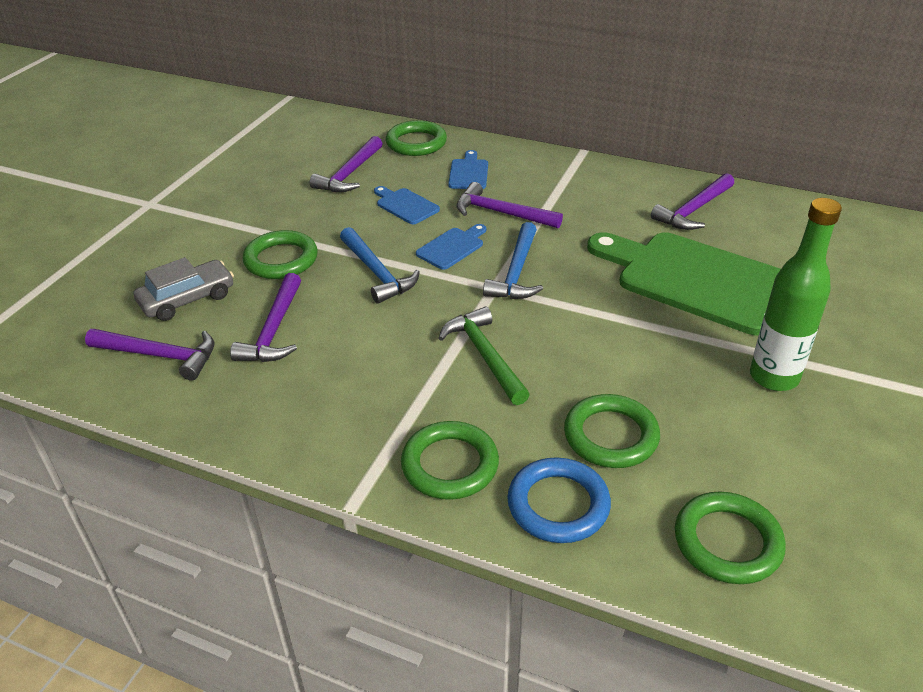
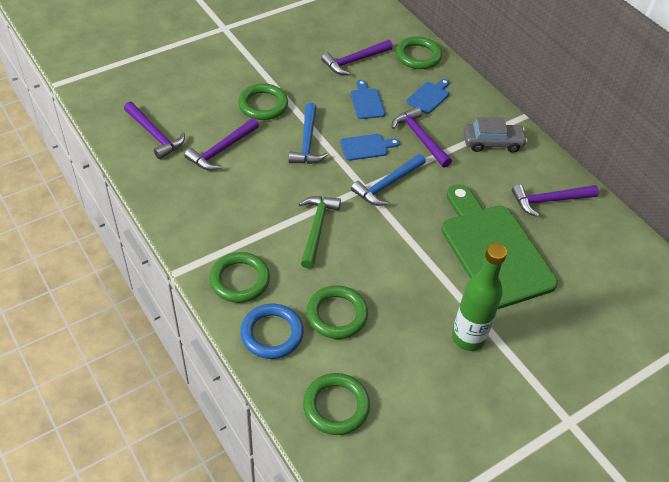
camera: 30 degrees right, 10 degrees up
(187, 299) = (194, 106): grey car -> grey car (492, 142)

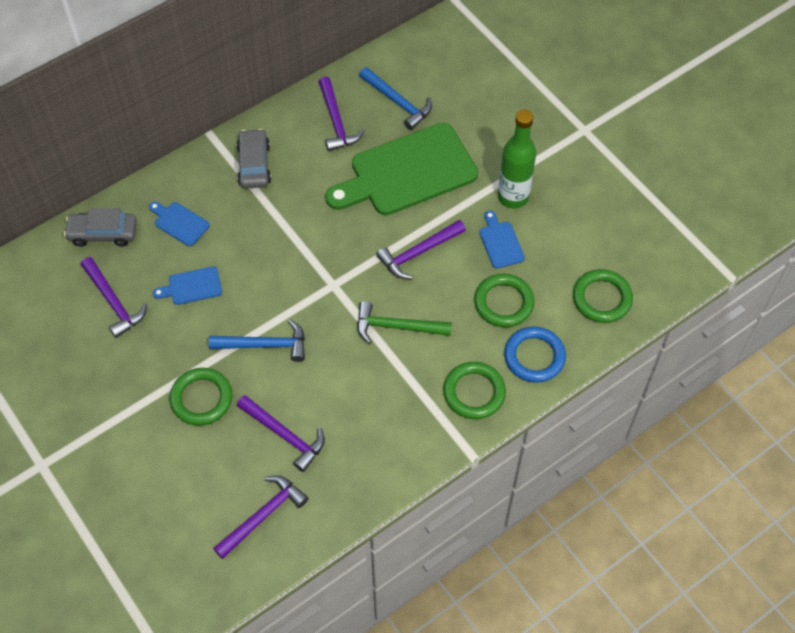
camera: 90 degrees left, 10 degrees up
(366, 147) = (269, 284): blue cutting board -> blue cutting board (500, 242)
(387, 185) = (327, 263): blue hammer -> blue hammer (398, 102)
(418, 56) = (103, 233): green ring -> grey car
(420, 138) = (251, 232): purple hammer -> purple hammer (418, 253)

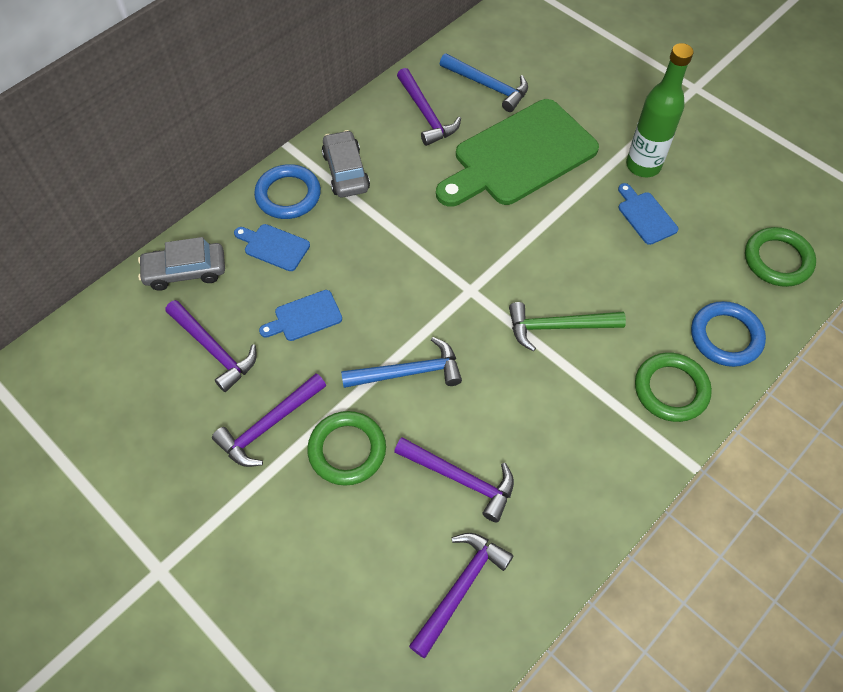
camera: 10 degrees left, 0 degrees up
(201, 179) = (288, 195): none -> blue ring
(418, 253) = (558, 240): purple hammer -> purple hammer (269, 425)
(503, 303) = (671, 281): green ring -> none

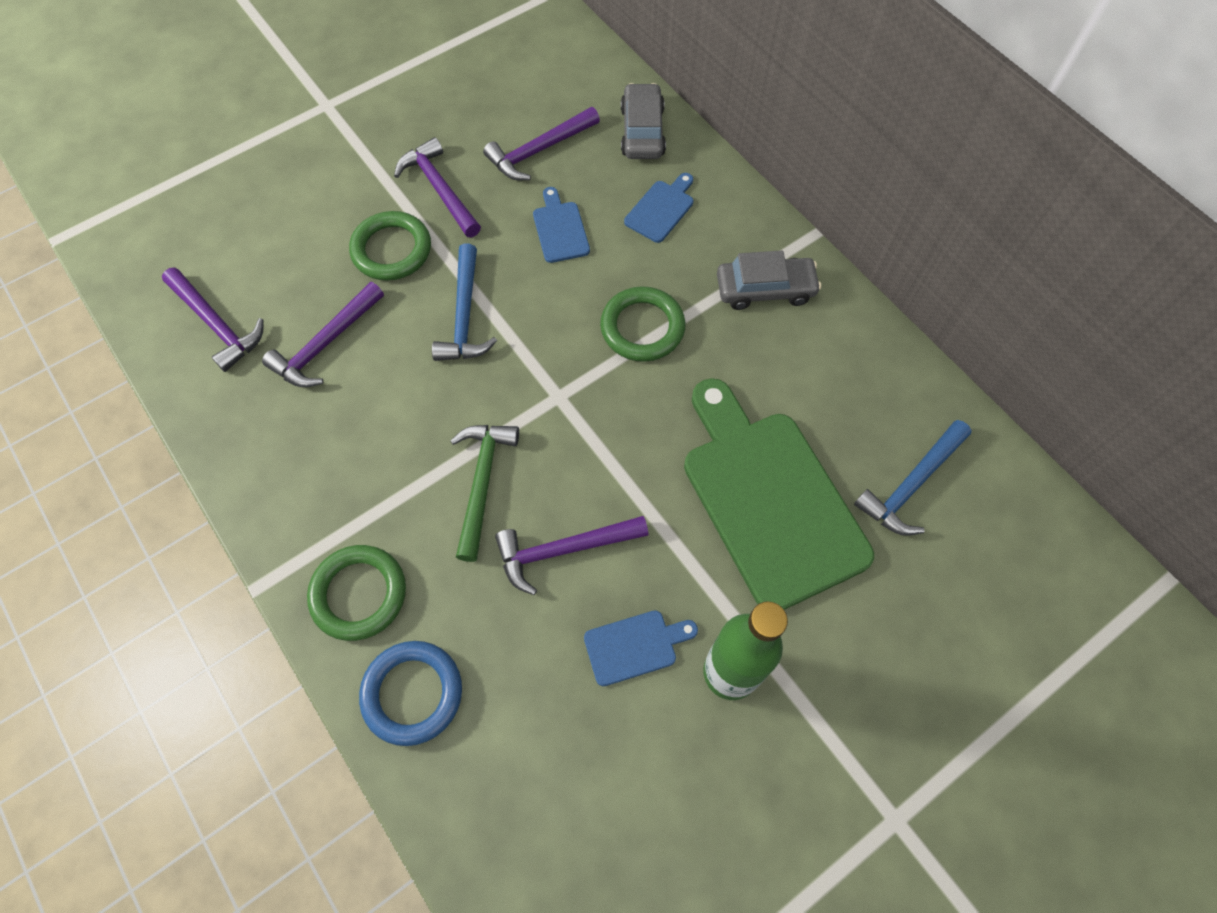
camera: 100 degrees right, 5 degrees up
(288, 195) = (735, 228): blue ring -> none
(426, 114) = (858, 394): purple hammer -> purple hammer (563, 550)
(777, 260) = (518, 824): green ring -> green ring (642, 327)

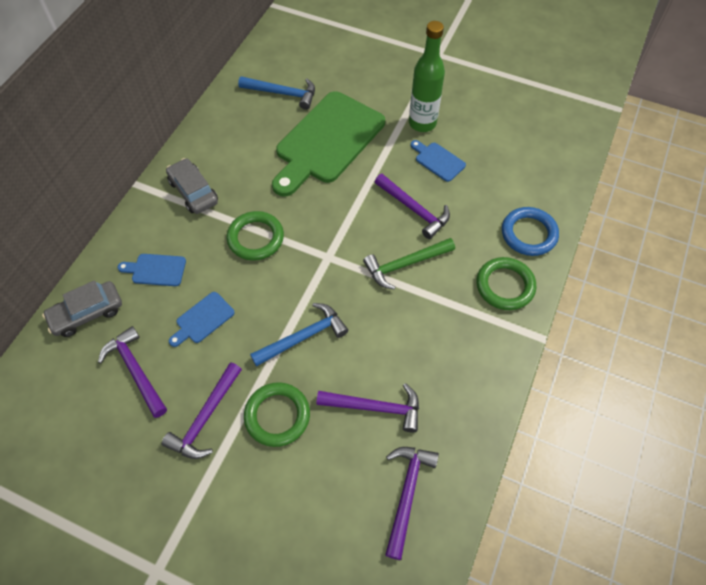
camera: 120 degrees left, 5 degrees down
(539, 151) = (136, 370): purple hammer -> purple hammer turned 150 degrees counterclockwise

